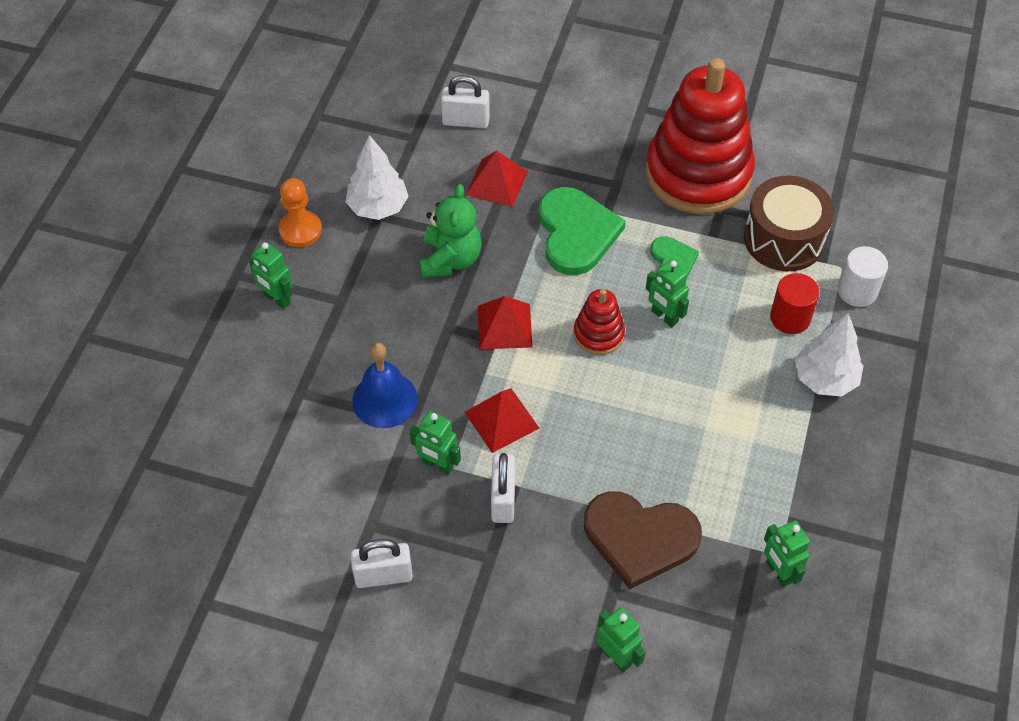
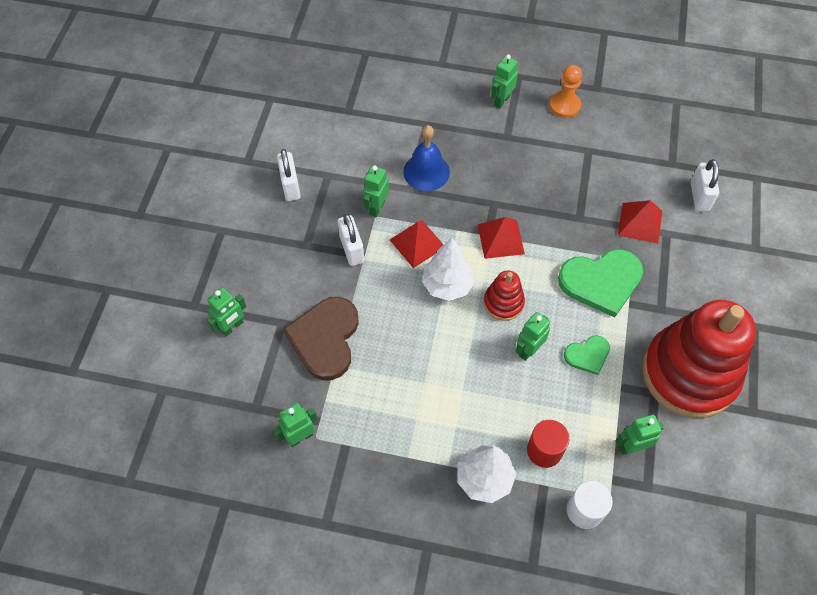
camera: 85 degrees right, 5 degrees up
(378, 207) = (596, 148): white tree -> white tree (447, 285)
(450, 260) = (556, 199): green teddy bear -> none
(503, 499) = (352, 249): white padlock -> white padlock turned 75 degrees clockwise
(784, 239) = (631, 447): brown drum -> green robot

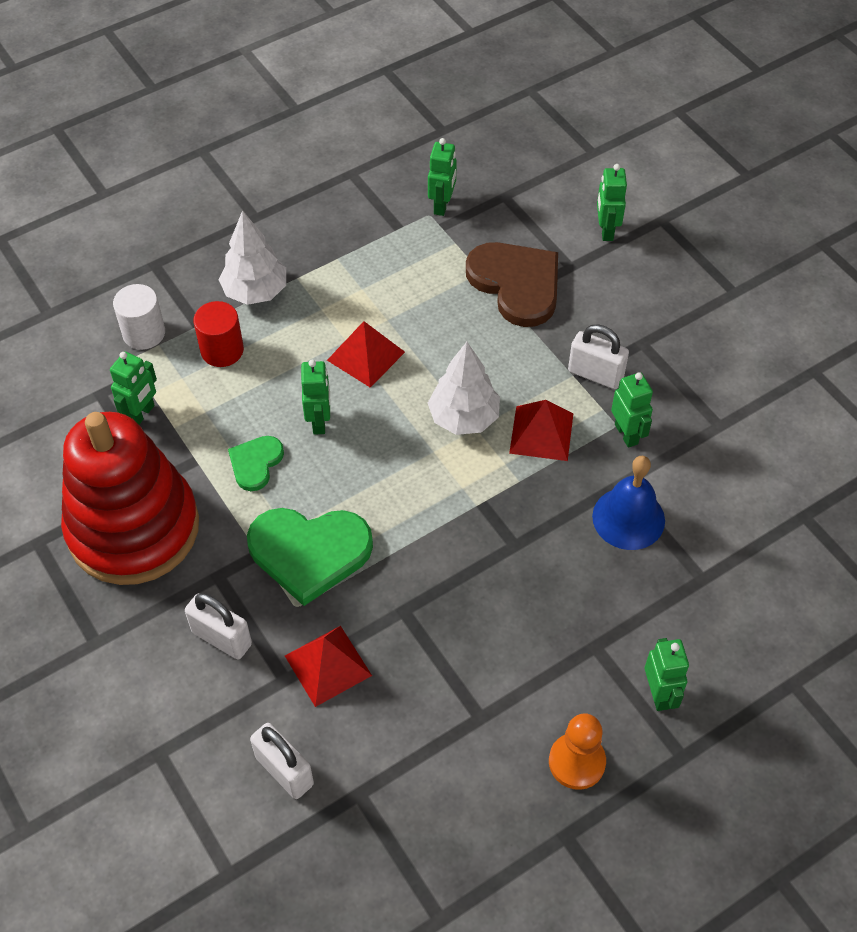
camera: 135 degrees right, 5 degrees down
(290, 186) = (737, 383): white padlock -> white padlock (221, 638)
(501, 239) = (463, 510): red pyramid -> red pyramid (365, 356)
(503, 303) = (390, 446): red stacking toy -> none
(601, 282) = (309, 552): green heart -> green heart turned 120 degrees counterclockwise

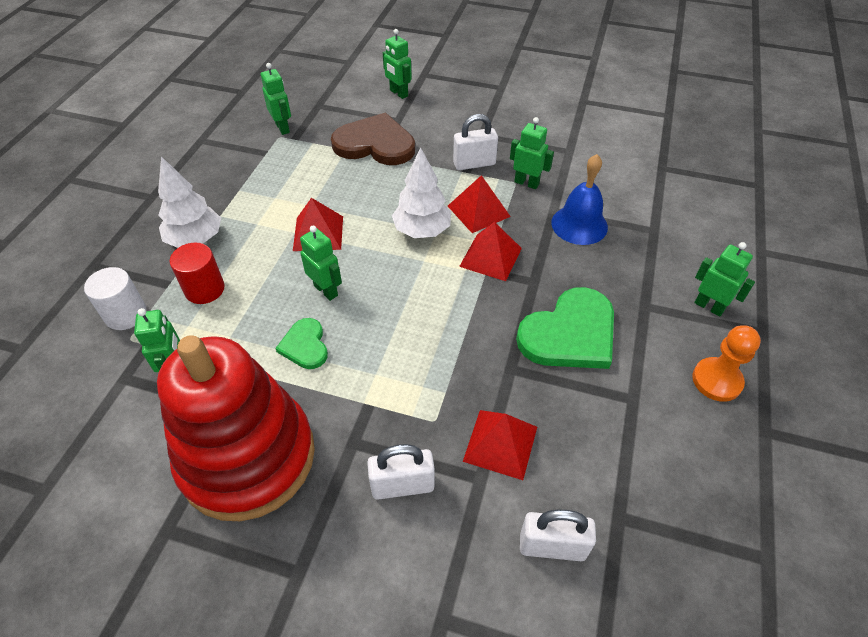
camera: 40 degrees left, 5 degrees down
(309, 552) = (406, 377): green heart -> green heart (570, 333)
(500, 491) = (490, 257): none -> red pyramid

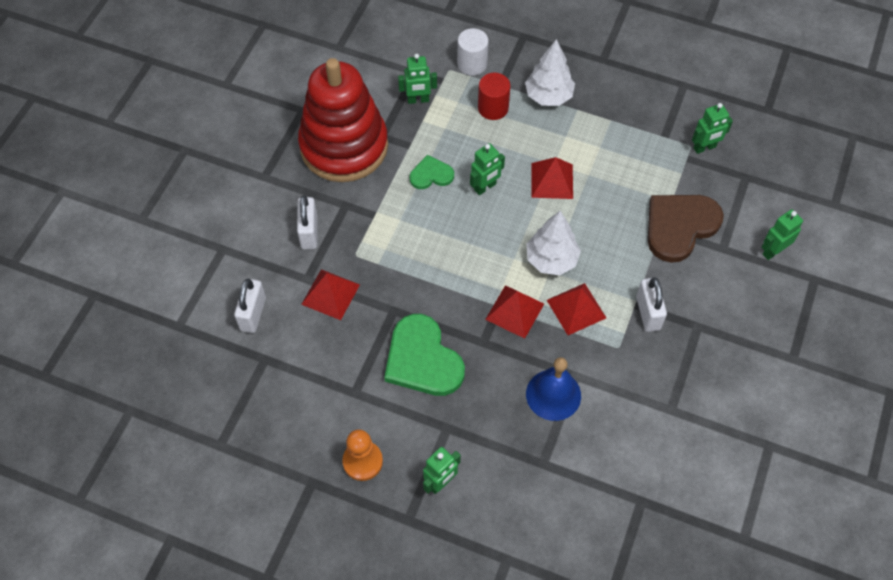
camera: 95 degrees right, 10 degrees up
(375, 144) = (679, 226): brown heart -> brown heart turned 150 degrees counterclockwise
(526, 183) = (616, 357): green robot -> none

